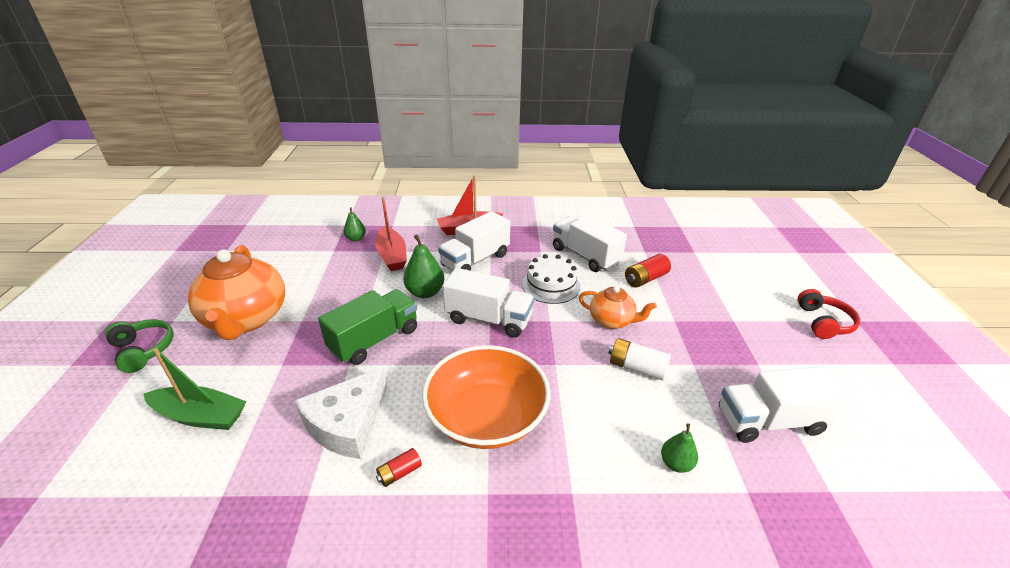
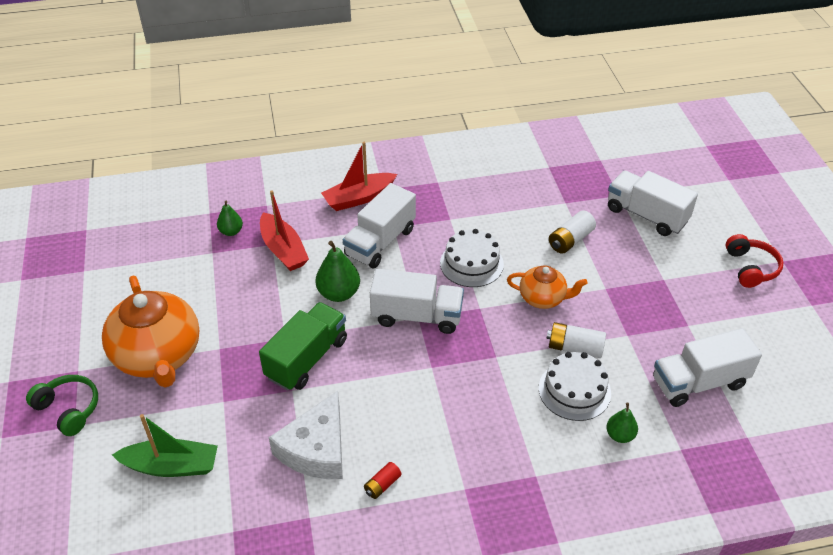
camera: 10 degrees left, 10 degrees up
(486, 416) = (444, 421): orange bowl -> none
(585, 256) = (501, 218): white truck -> white truck (646, 215)
(630, 408) = (574, 390): none -> white cake
(645, 279) = (570, 240): red battery -> white battery

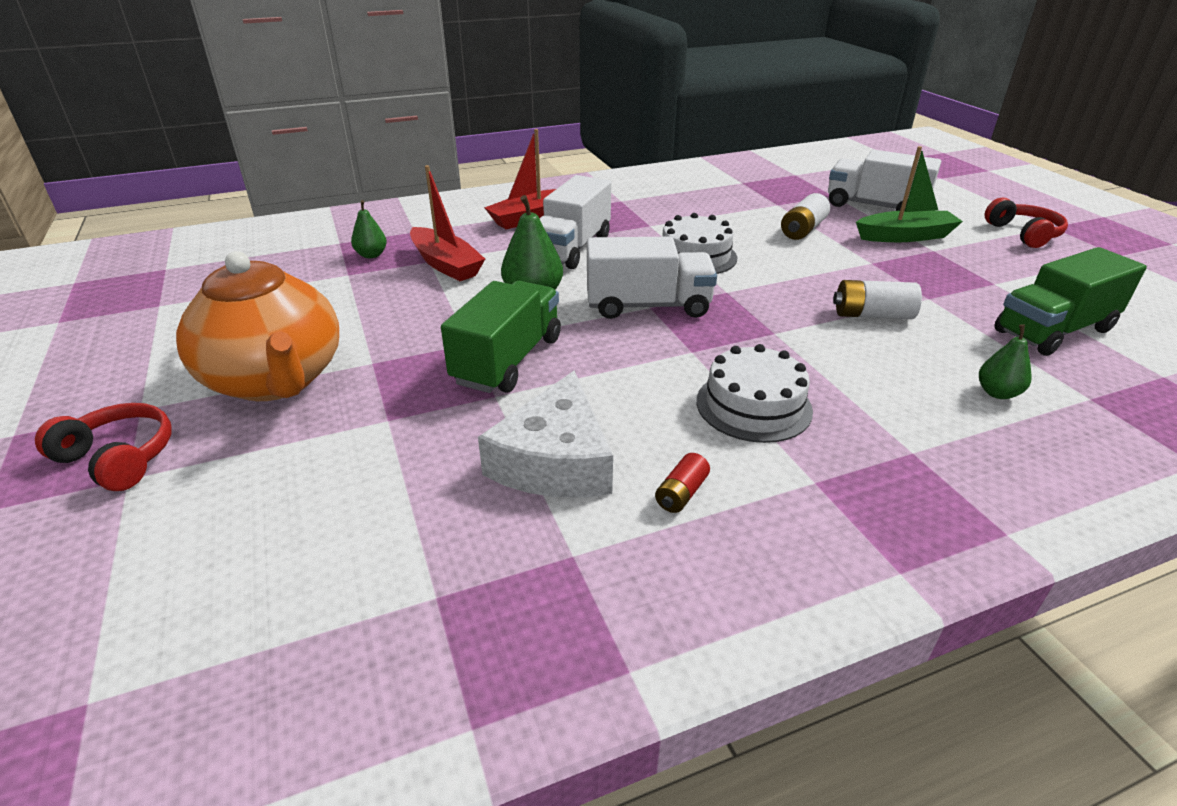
camera: 10 degrees left, 10 degrees down
(68, 409) = (118, 458): green headphones -> red headphones
(171, 466) = (307, 513): green boat -> green boat (905, 236)
(543, 298) = (802, 277): orange teapot -> none
(574, 390) = (901, 354): white cake -> white cake (753, 405)
(699, 382) = (1053, 331): white truck -> green truck

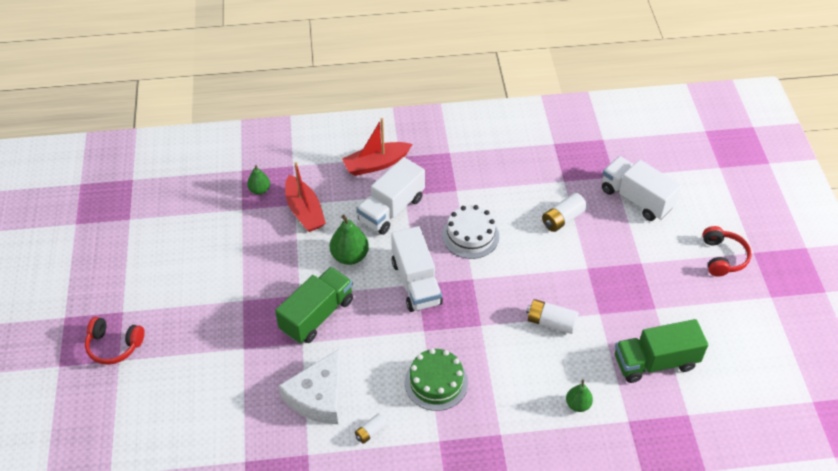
camera: 15 degrees right, 15 degrees up
(118, 458) = (114, 345): red headphones -> red headphones turned 150 degrees clockwise
(276, 380) = (190, 303): orange teapot -> none
(648, 306) = (416, 282): white truck -> white truck turned 60 degrees clockwise
(681, 493) = (370, 432): red battery -> white battery
(753, 405) = (436, 382): white cake -> green cake
(905, 236) = (632, 242): green boat -> none

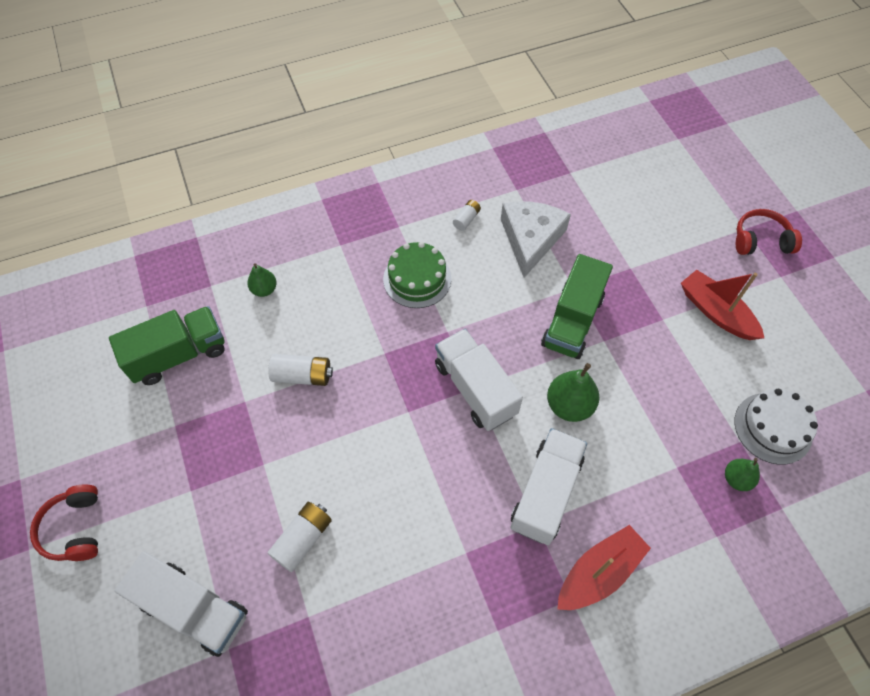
camera: 165 degrees right, 10 degrees up
(304, 211) = (658, 459): red boat -> red boat (716, 312)
(470, 235) = (426, 476): white cake -> white cake (773, 428)

